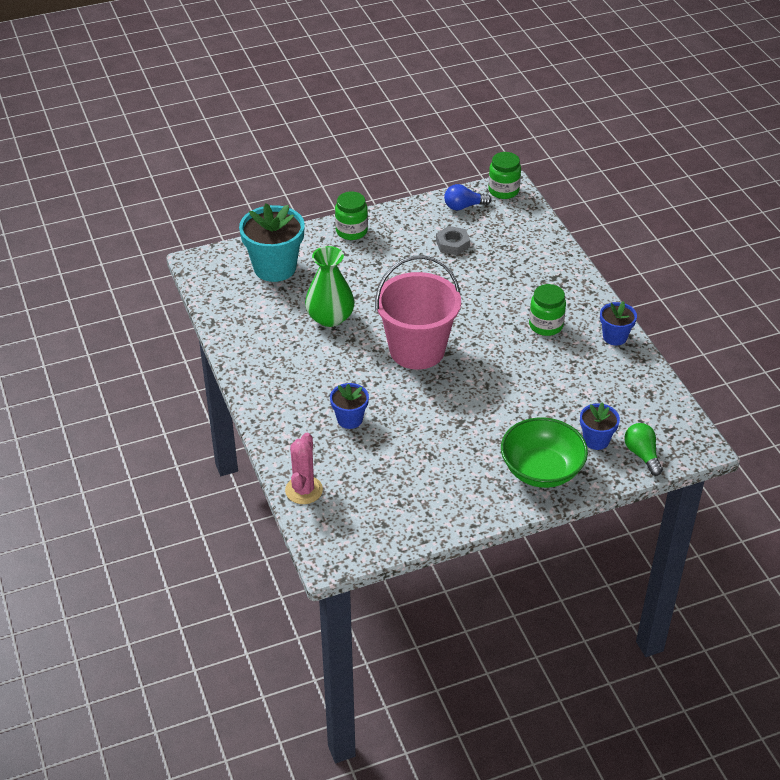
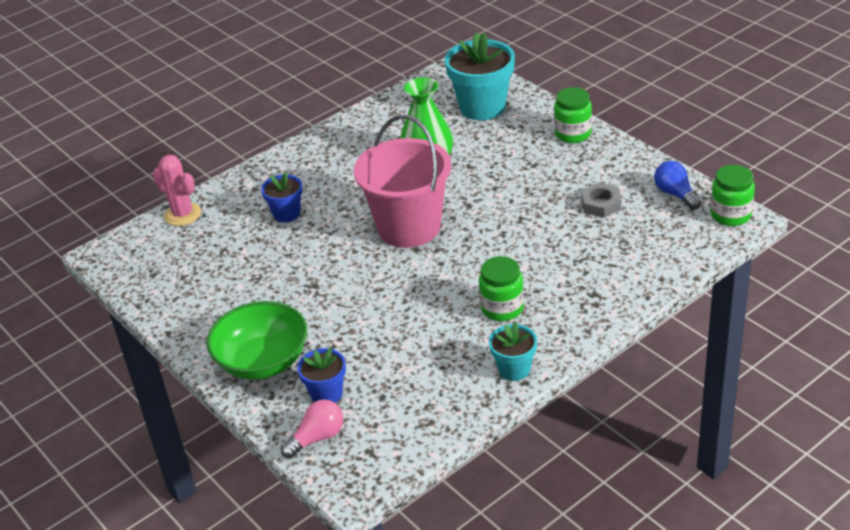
camera: 75 degrees right, 5 degrees down
(304, 490) = (182, 214): pink cactus -> pink cactus turned 45 degrees clockwise
(615, 337) = (514, 369): blue flower pot -> turquoise flower pot
(642, 454) = (317, 438): green light bulb -> pink light bulb

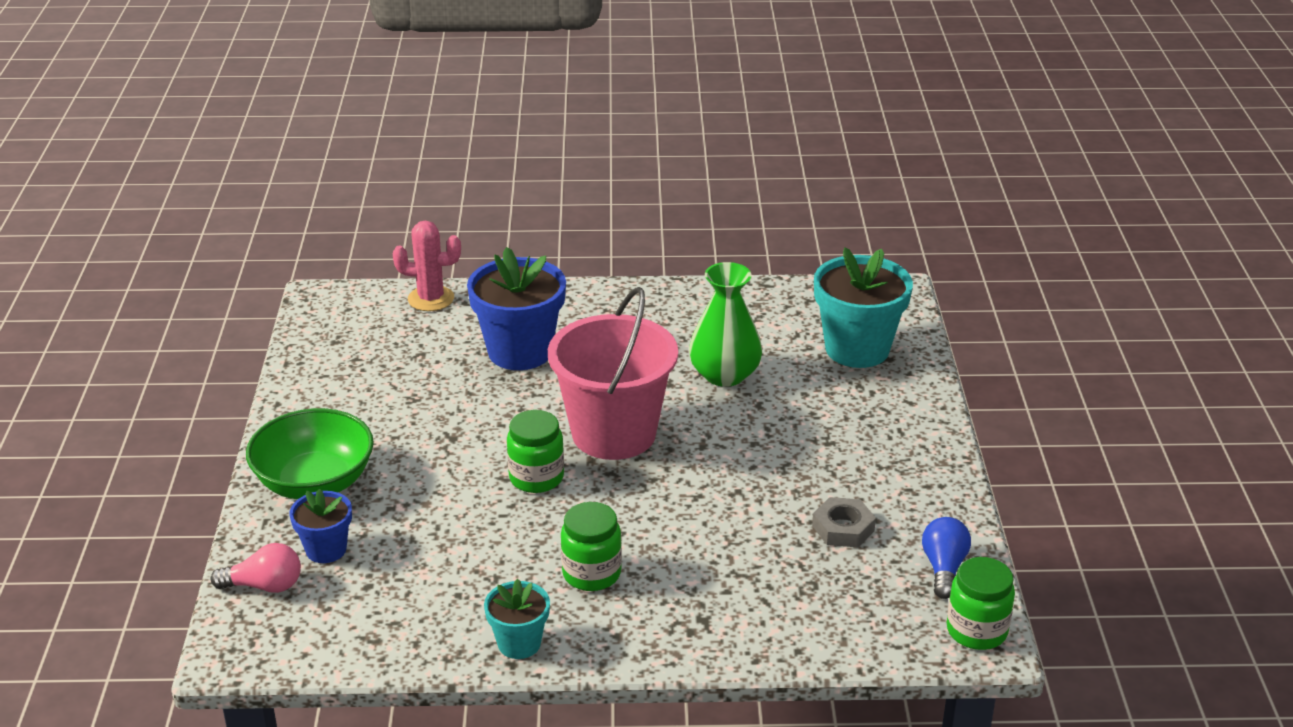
camera: 35 degrees right, 5 degrees down
(182, 214) = (431, 299): pink cactus -> pink cactus turned 75 degrees counterclockwise
(286, 214) = (520, 351): blue flower pot -> blue flower pot, size x1.85
(573, 134) = (917, 433): green jar -> green jar (536, 478)

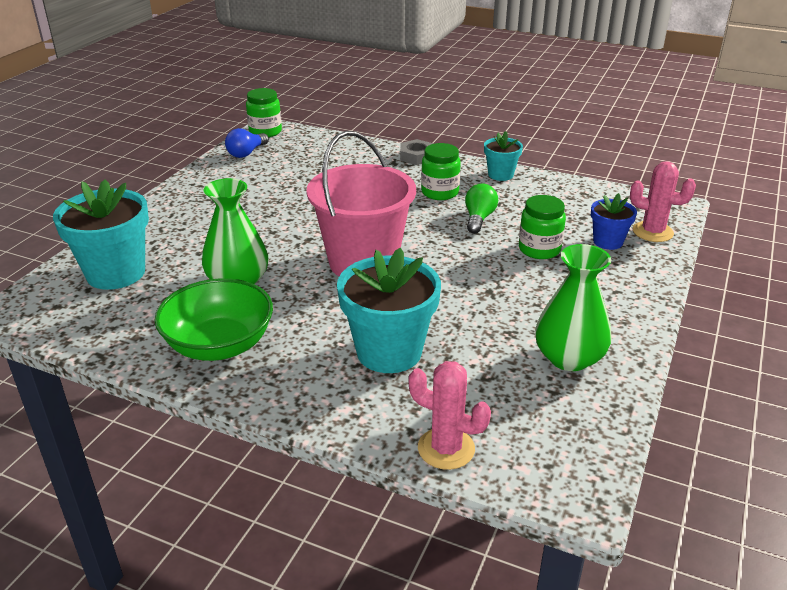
camera: 155 degrees left, 0 degrees up
(265, 586) = (652, 232): pink light bulb -> pink cactus
(315, 482) = (611, 286): green bowl -> green bowl (219, 345)
(348, 390) = (569, 358): none -> green vase
(511, 540) = (479, 218): none -> green light bulb
(520, 351) = (389, 352): blue flower pot -> turquoise flower pot
(536, 478) = (440, 248): green jar -> green jar (539, 249)
(843, 528) = (275, 179): grey nut -> grey nut (416, 156)

